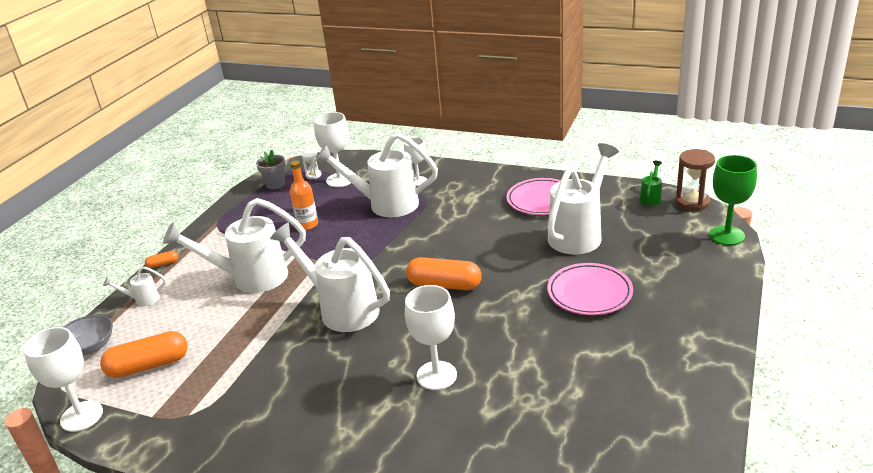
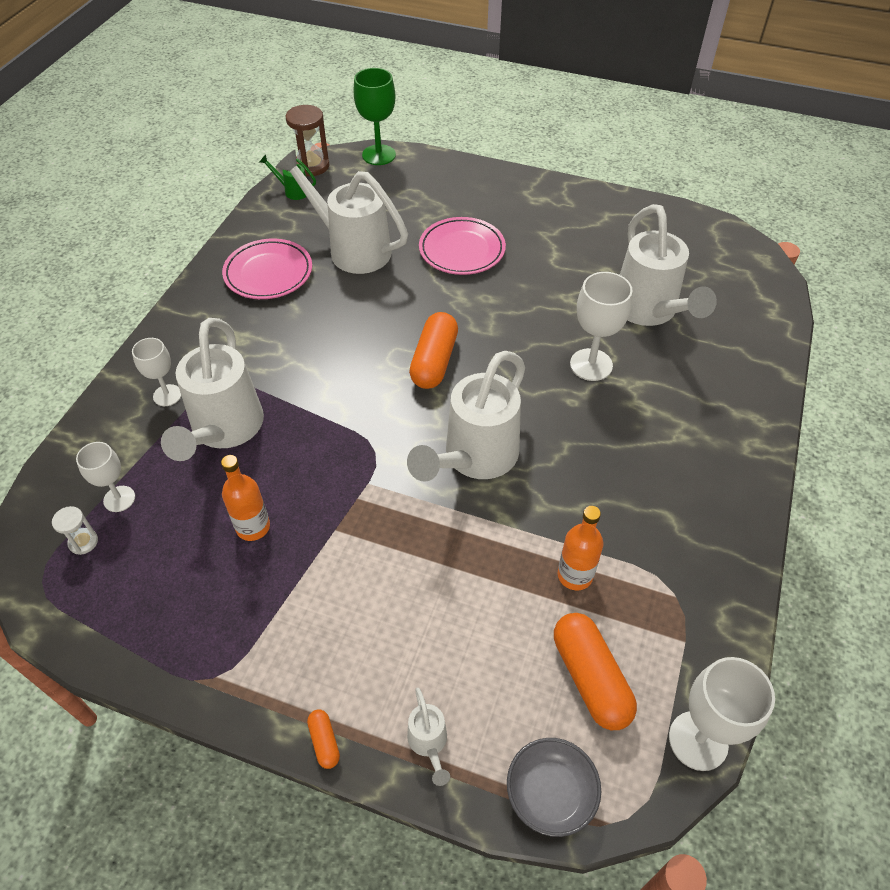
camera: 95 degrees left, 20 degrees up
(226, 360) = (575, 575): none -> orange bottle
(250, 278) = (390, 584): white watering can -> white watering can (649, 312)
(275, 184) = (92, 601): grey flower pot -> none
(340, 180) = (119, 499): white goblet -> white goblet, size x0.64

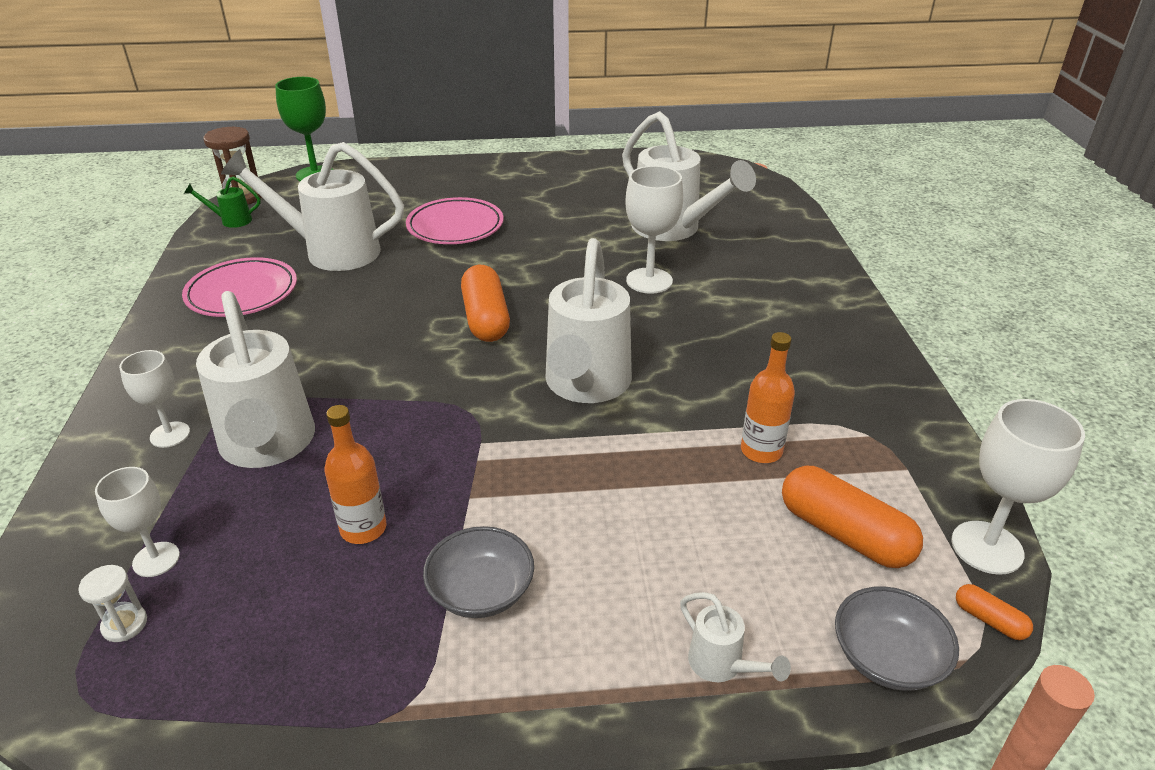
camera: 25 degrees left, 15 degrees down
(303, 611) = (481, 591): none -> grey bowl
(324, 742) = (596, 718): orange capsule -> orange capsule (989, 620)

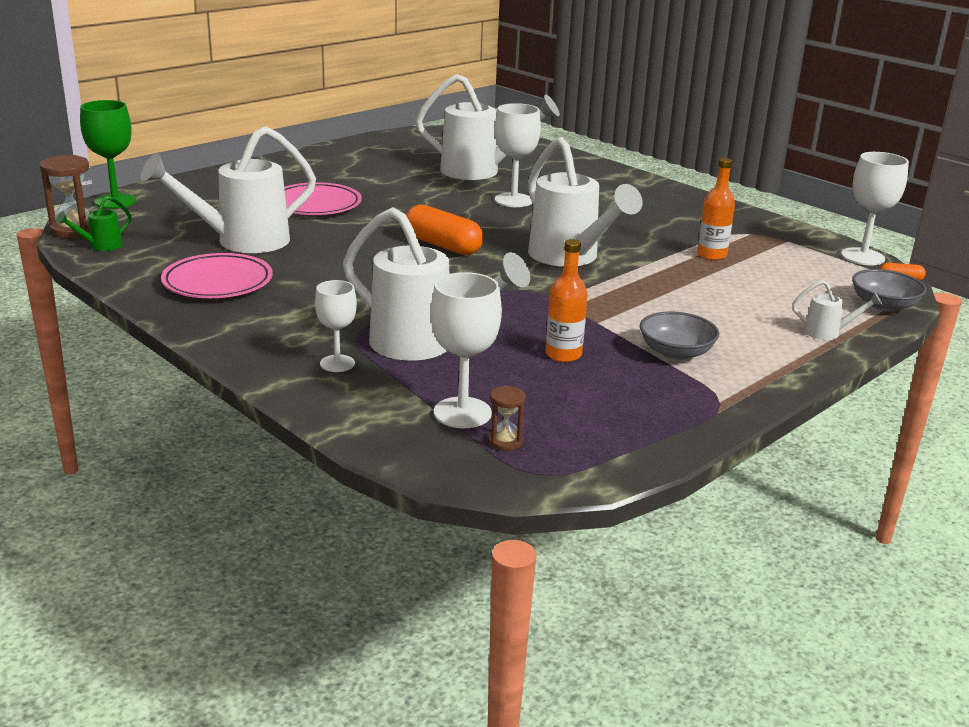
camera: 40 degrees left, 10 degrees down
(125, 624) = (505, 441): white hourglass -> brown hourglass
(156, 559) = (462, 413): white goblet -> white goblet, size x1.56
(844, 534) = (800, 272): orange capsule -> none

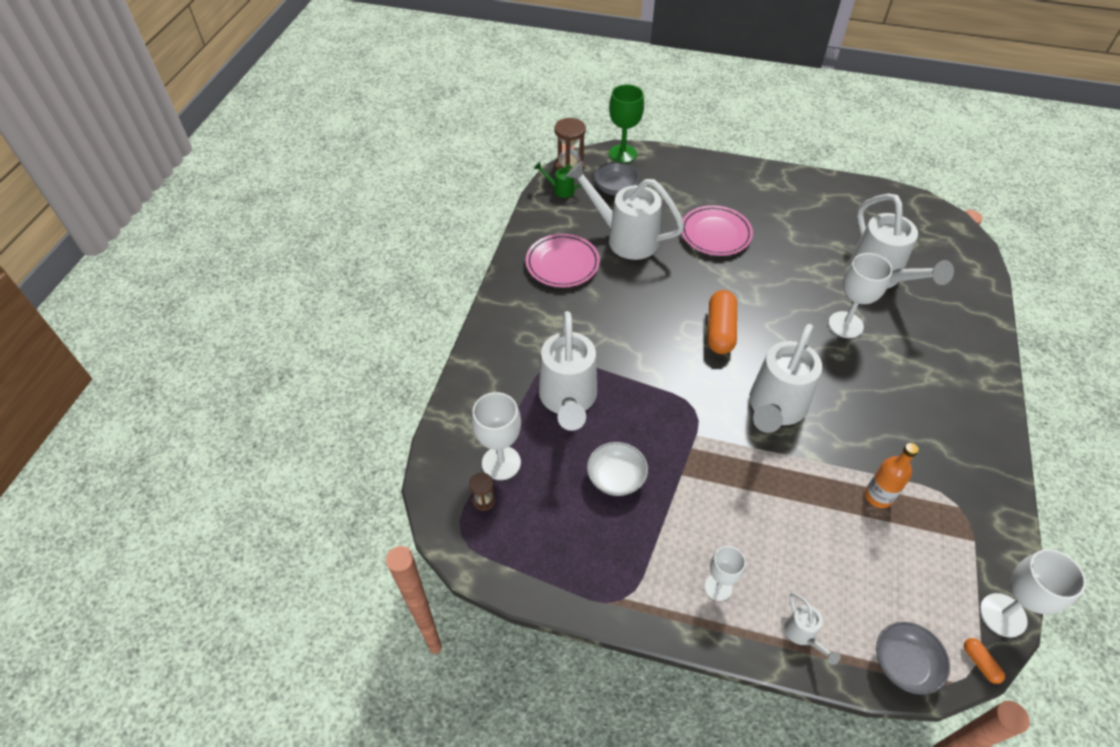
camera: 60 degrees right, 25 degrees up
(337, 363) = (512, 374): white goblet -> white goblet (718, 587)
(563, 355) = (616, 478): orange bottle -> white bowl
(676, 352) = (676, 542): grey bowl -> grey bowl (615, 188)

